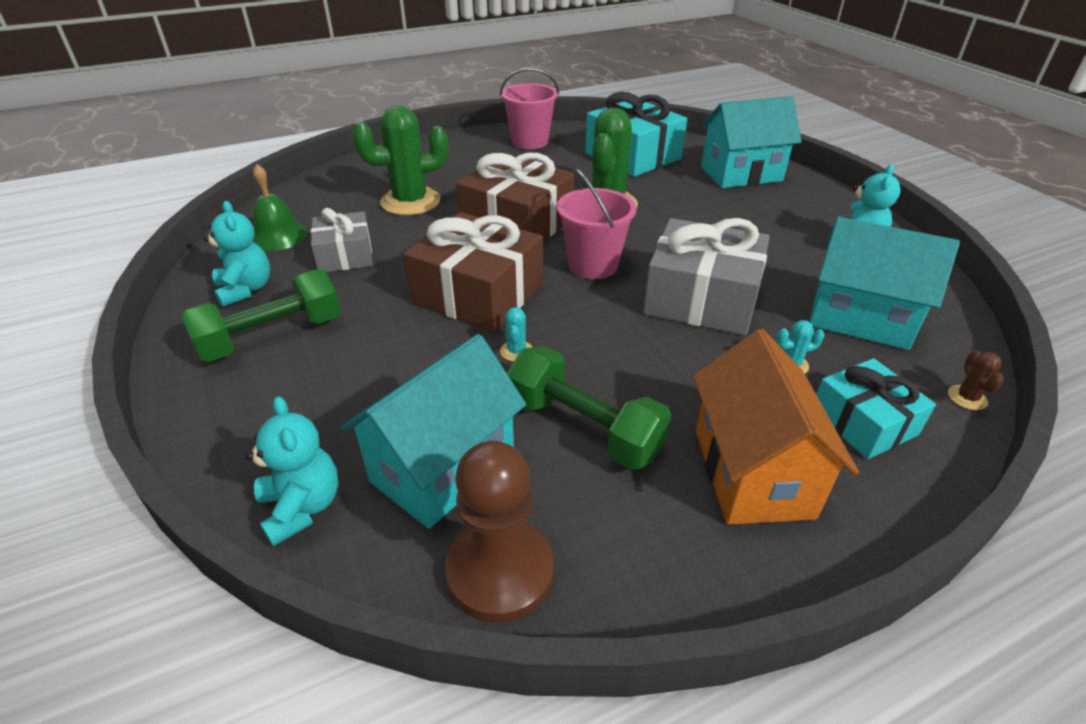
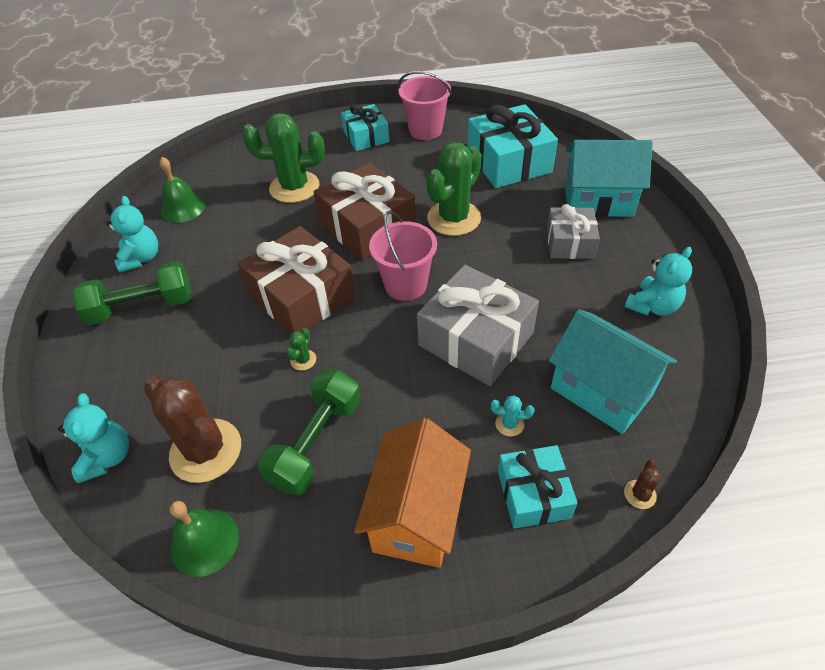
camera: 20 degrees right, 10 degrees up
(345, 255) = (222, 237): grey gift -> grey gift (569, 242)
(443, 468) = (206, 450): turquoise house -> brown cactus
(468, 153) = (366, 137): none -> turquoise gift
(500, 571) = (204, 542): brown pawn -> green bell
(516, 351) = (303, 360): turquoise cactus -> green cactus
(583, 428) = (316, 442): green dumbbell -> green dumbbell turned 60 degrees clockwise

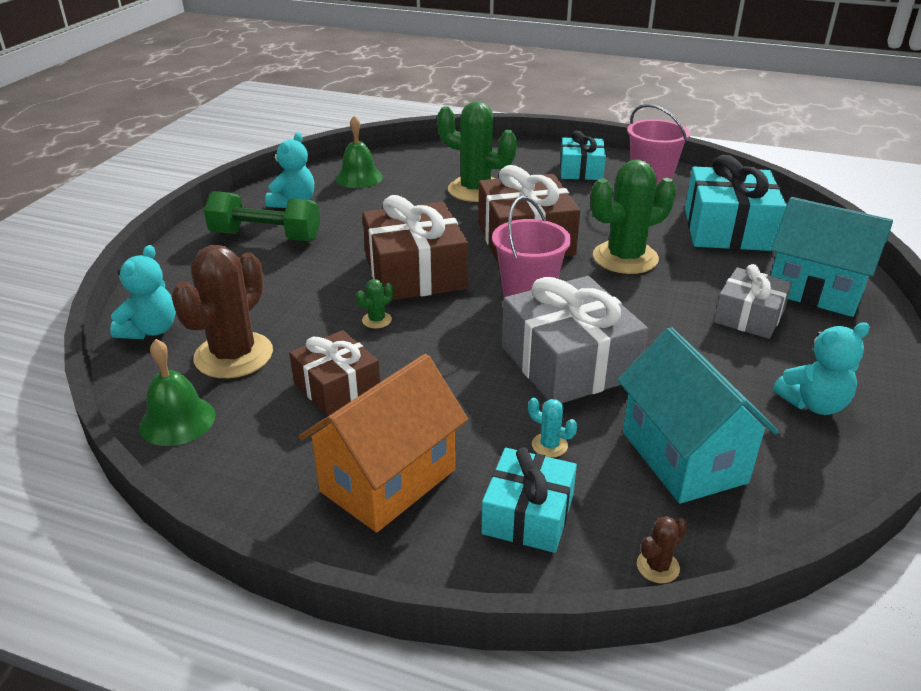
camera: 25 degrees right, 15 degrees down
(206, 450) = (234, 355): brown cactus -> brown cactus turned 45 degrees clockwise
(316, 442) = (337, 386): green dumbbell -> brown gift

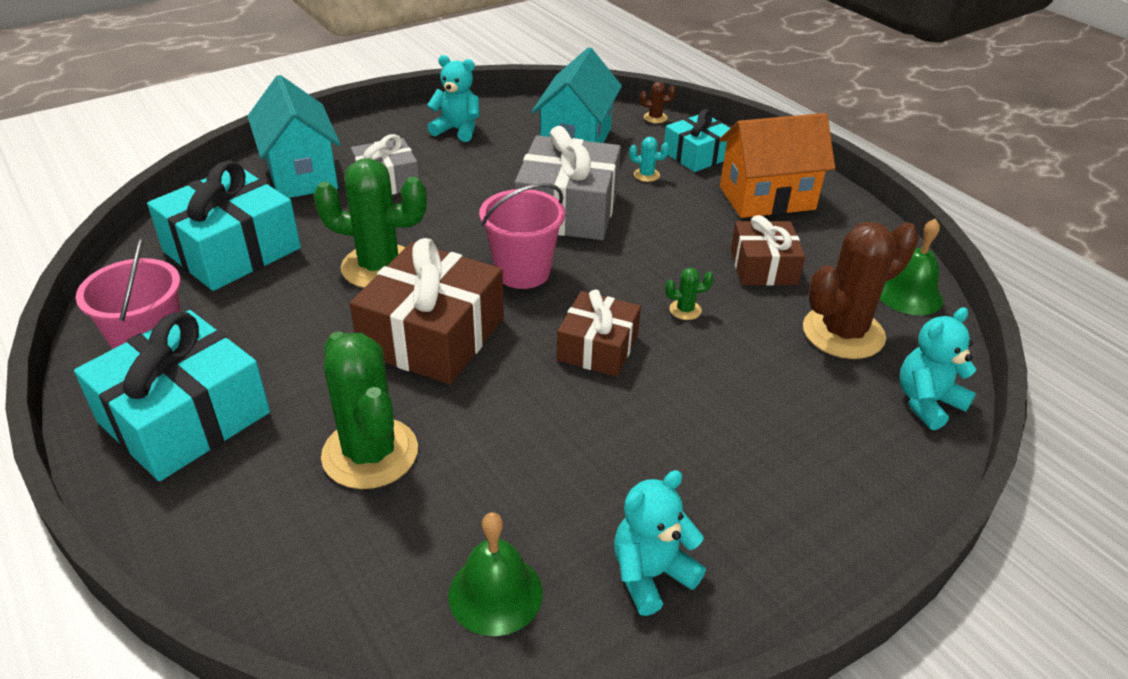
camera: 145 degrees left, 5 degrees up
(265, 237) = (736, 504): green dumbbell -> none
(415, 272) = (597, 347): brown gift -> brown gift, size x0.60
(549, 445) = (646, 175): turquoise cactus -> turquoise cactus turned 60 degrees counterclockwise
(581, 170) = (184, 417): turquoise gift -> turquoise gift, size x1.65

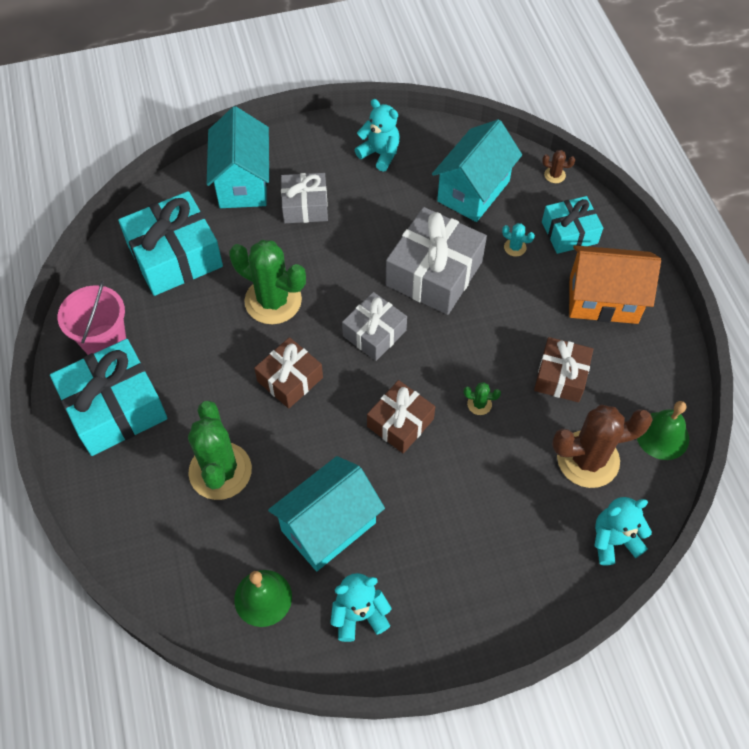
camera: 20 degrees right, 20 degrees up
(432, 335) = (290, 379): brown gift -> brown gift, size x0.60
(522, 272) = (374, 333): pink bucket -> grey gift
(555, 479) = (328, 526): none -> turquoise house

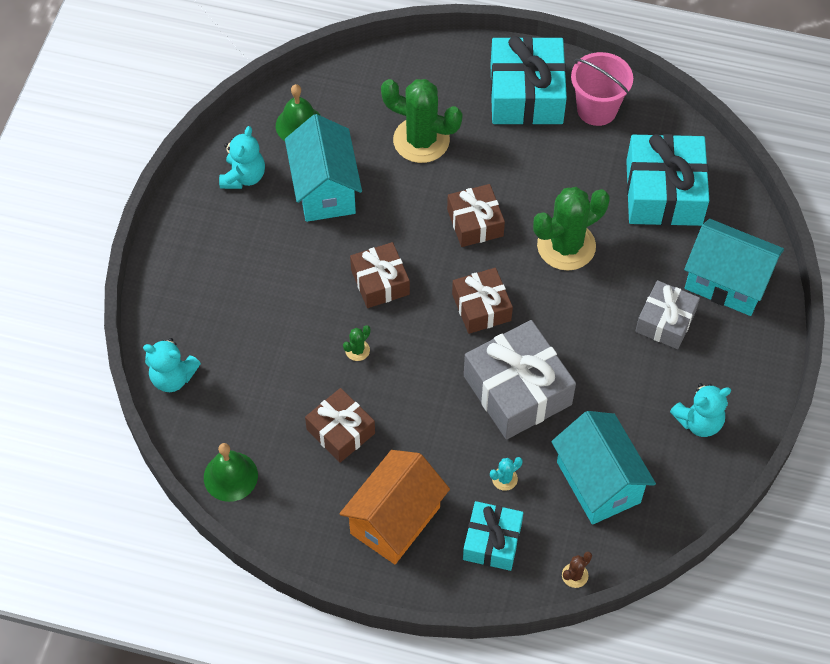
camera: 120 degrees right, 0 degrees up
(374, 333) = (481, 307): grey gift -> brown gift
(588, 459) = (251, 402): brown cactus -> none
(613, 540) = (173, 377): turquoise teddy bear -> turquoise teddy bear turned 90 degrees clockwise

